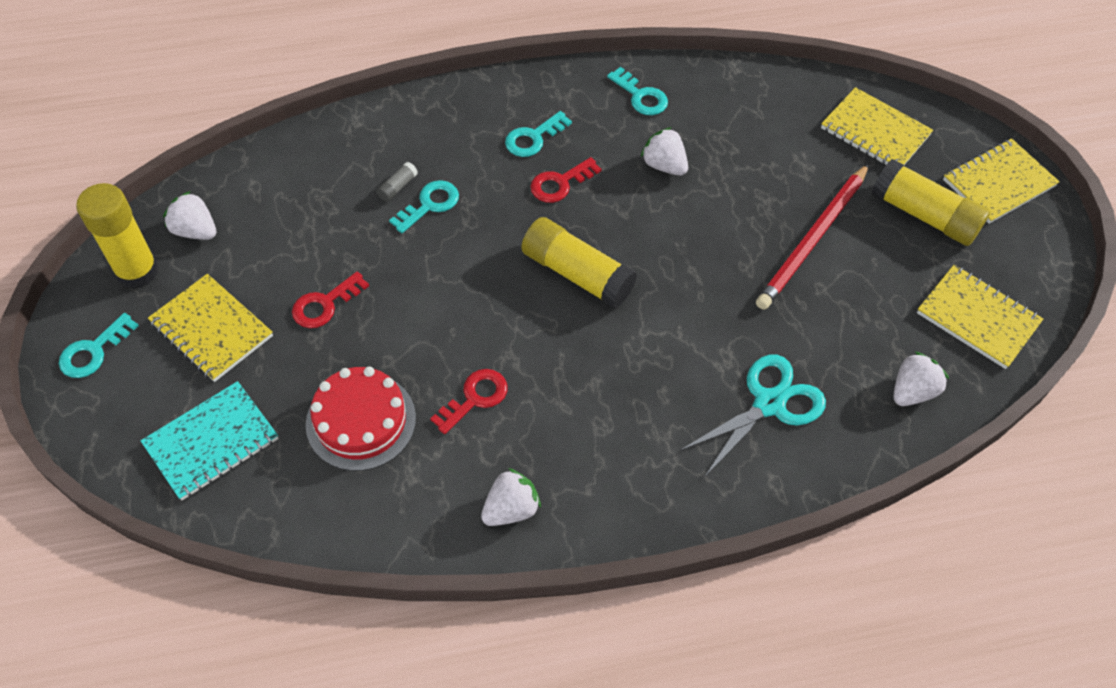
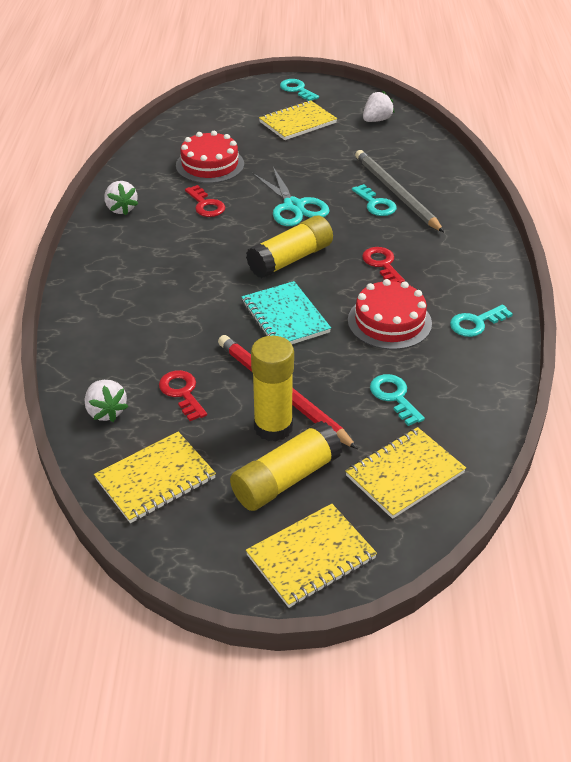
camera: 105 degrees right, 15 degrees down
(137, 271) = (350, 102): yellow glue stick -> yellow glue stick (273, 427)
(212, 442) = (220, 120): turquoise notebook -> turquoise notebook (285, 317)
(325, 304) = (302, 159): red key -> red key (182, 393)
(397, 187) = (396, 193): grey glue stick -> grey pencil
(533, 138) = (434, 258): turquoise key -> turquoise key (394, 397)
(664, 165) = (389, 321): white strawberry -> red cake
(769, 403) = (136, 329): turquoise scissors -> turquoise scissors (293, 206)
(998, 183) = (311, 557): yellow notebook -> yellow notebook turned 75 degrees clockwise

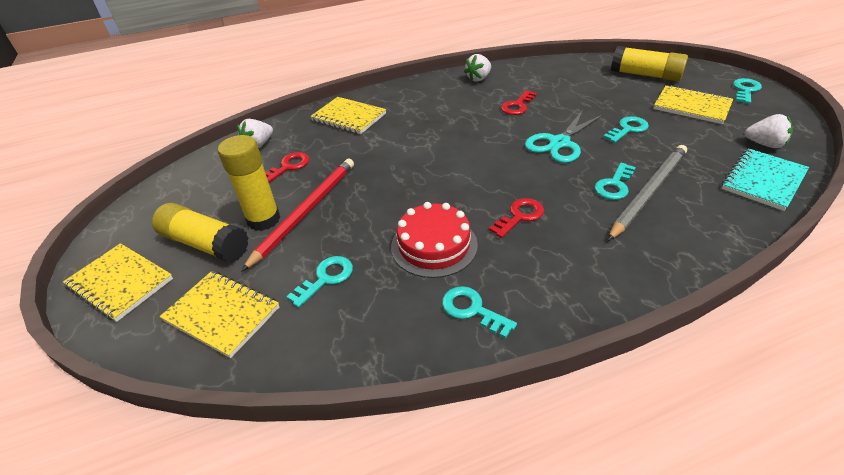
camera: 70 degrees right, 0 degrees up
(155, 479) = (197, 185): yellow notebook -> yellow notebook (349, 117)
(210, 165) = (573, 90): red cake -> none
(285, 317) = (401, 185): turquoise notebook -> turquoise notebook (763, 180)
(290, 259) = (482, 164): yellow glue stick -> yellow glue stick (645, 75)
(303, 165) = (628, 129): none -> turquoise key

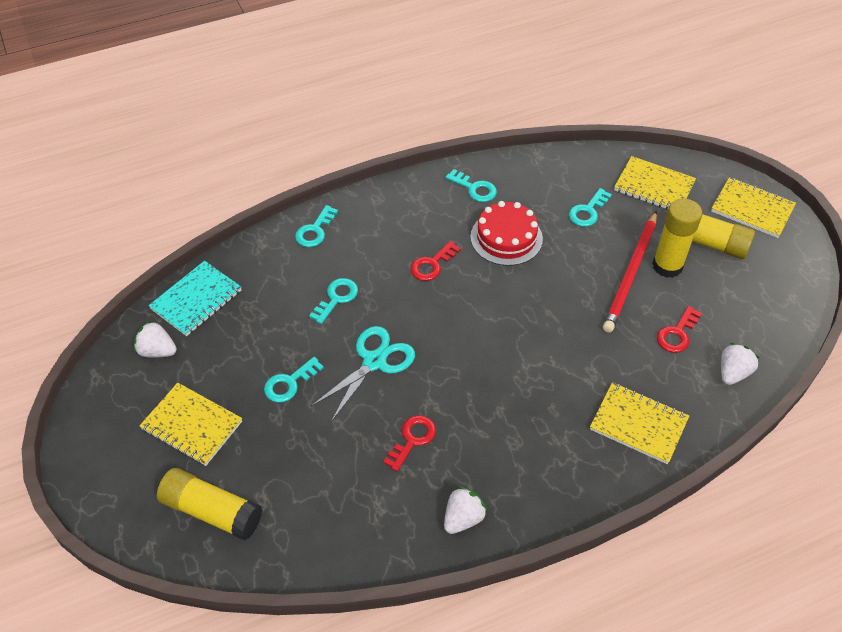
camera: 175 degrees right, 10 degrees up
(649, 192) = (308, 289): grey pencil -> none
(745, 90) = (101, 460): turquoise key -> turquoise key (315, 231)

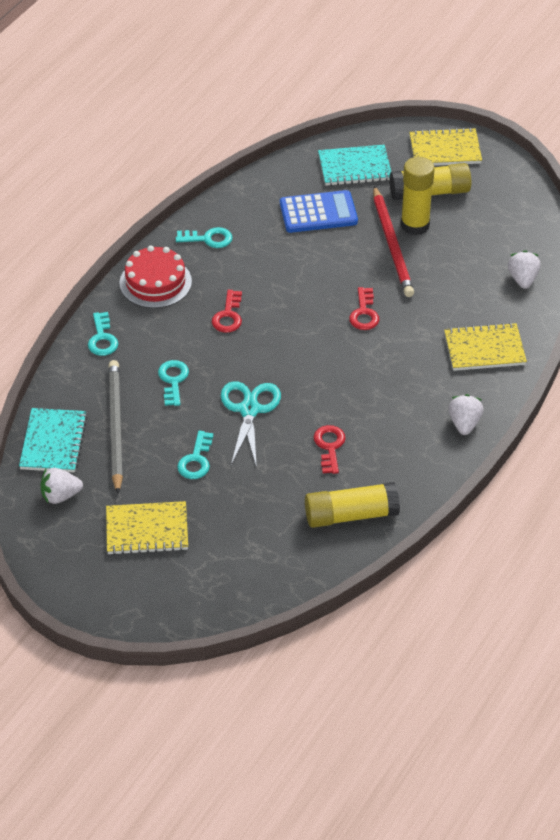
camera: 35 degrees left, 5 degrees down
(212, 511) = (223, 575): yellow glue stick -> yellow glue stick (351, 515)
(255, 314) = (115, 427): none -> grey pencil
(463, 518) = (413, 476): white strawberry -> white strawberry (464, 424)
(506, 238) = (270, 265): red cake -> red cake (155, 282)
(588, 211) = (318, 213): turquoise key -> blue calculator
(654, 187) = (354, 167): yellow notebook -> turquoise notebook
(677, 334) = (462, 272): red key -> red key (364, 313)

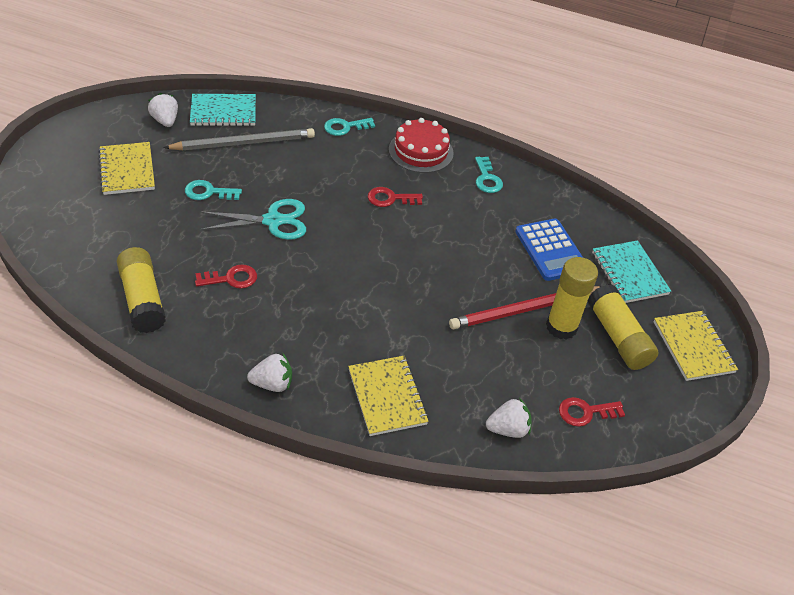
camera: 75 degrees right, 0 degrees up
(173, 380) = (303, 171): turquoise key -> none
(364, 313) = (417, 293): red key -> red key (585, 412)

